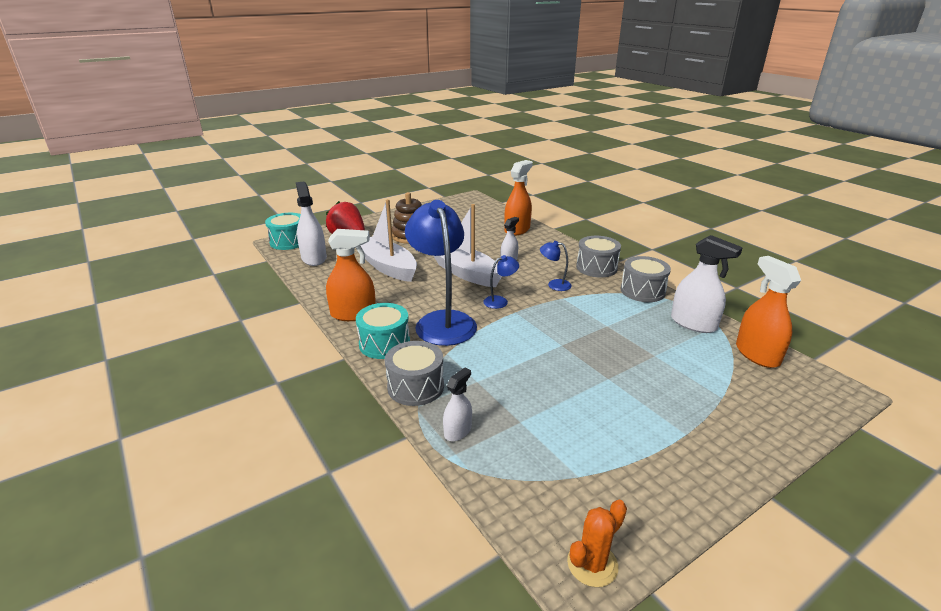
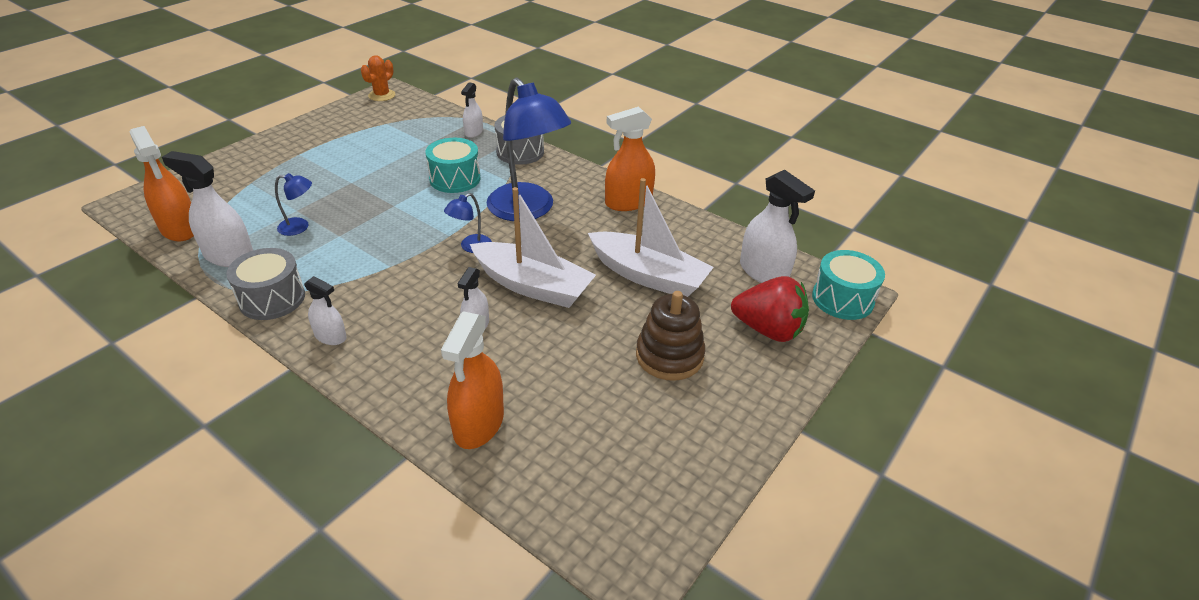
camera: 160 degrees right, 10 degrees up
(384, 343) = (571, 179): turquoise drum -> turquoise drum (455, 179)
(554, 284) = (401, 287): blue lamp -> blue lamp (300, 227)
(596, 267) = (330, 336): grey drum -> white spray bottle

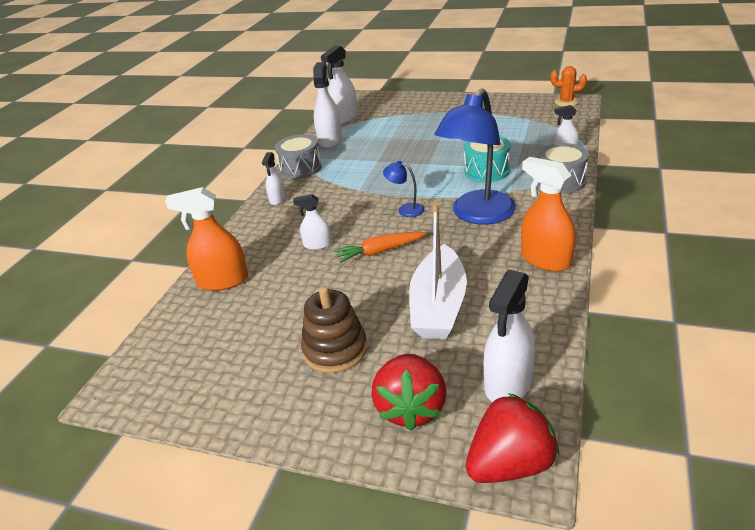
camera: 75 degrees right, 5 degrees down
(180, 228) = (344, 118): orange spray bottle -> white spray bottle
(300, 227) = (375, 146): blue lamp -> none
(532, 286) = (379, 252): white boat -> orange carrot
(842, 299) = (510, 464): turquoise drum -> red strawberry

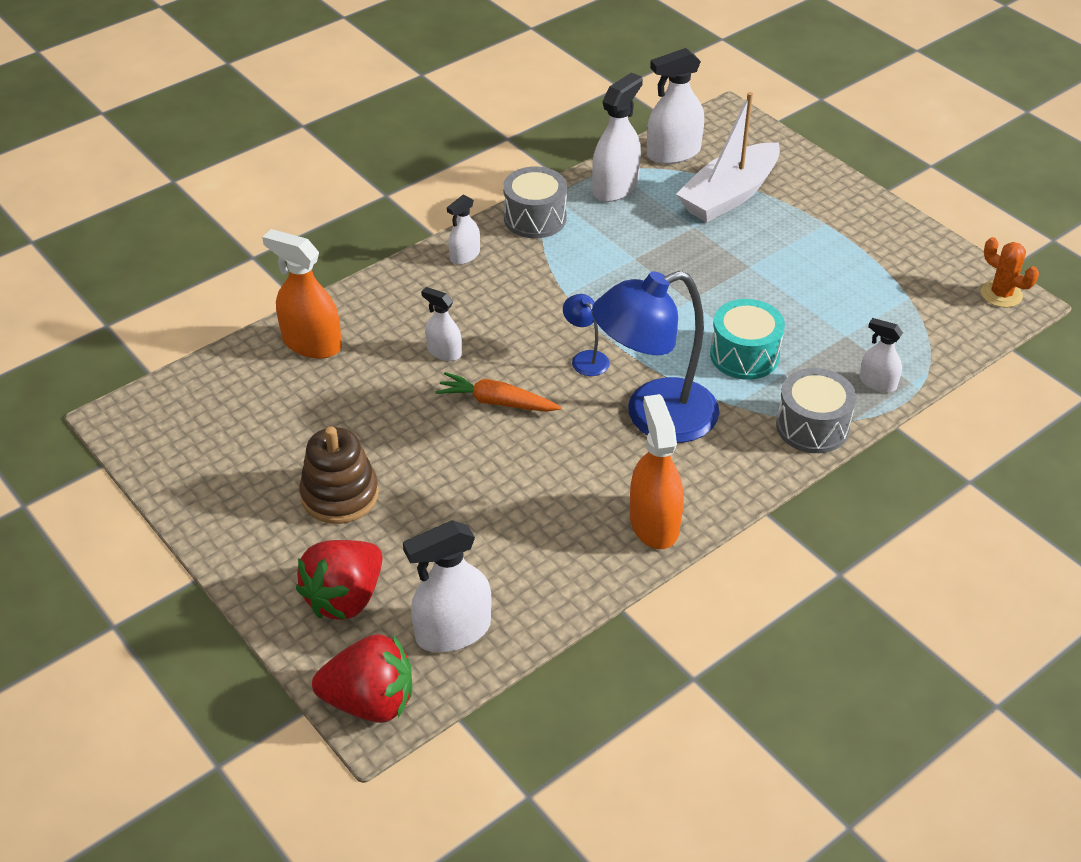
camera: 30 degrees right, 10 degrees up
(438, 306) = (483, 508): white boat -> white boat (729, 195)

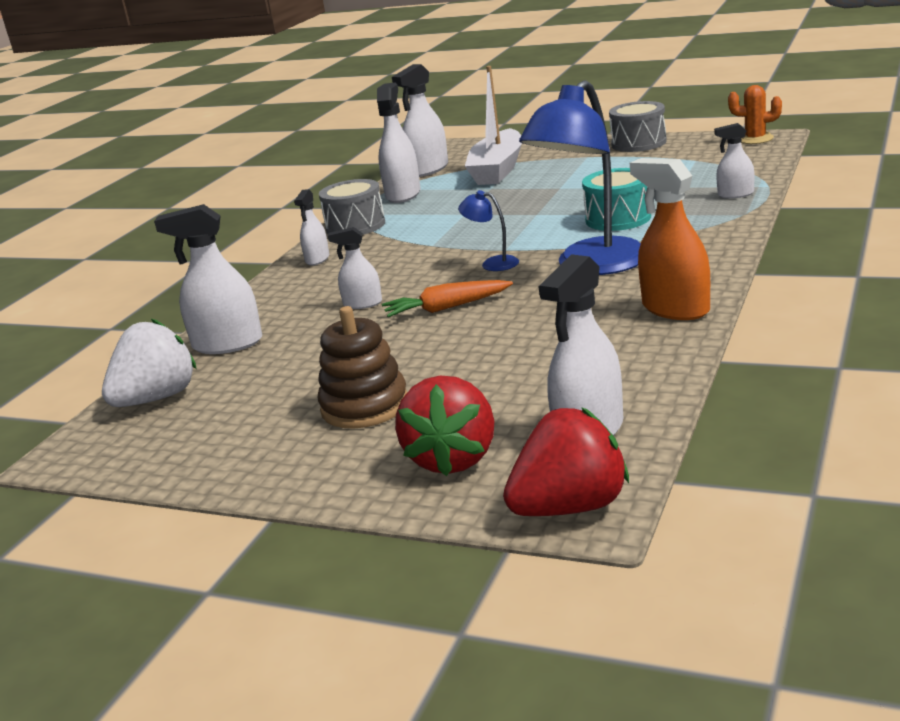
camera: 25 degrees left, 20 degrees down
(218, 386) = (157, 398): none -> white strawberry
(311, 343) = (227, 344): orange spray bottle -> white spray bottle
(812, 426) = (721, 226): grey drum -> grey drum (638, 143)

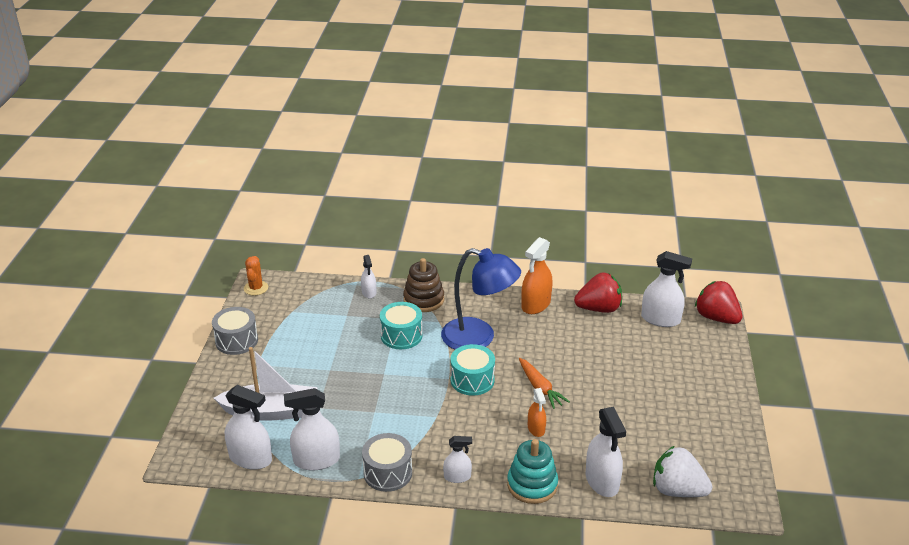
camera: 110 degrees left, 10 degrees up
(265, 300) = (532, 485): none -> turquoise stacking toy
(362, 304) = (536, 428): white spray bottle -> orange spray bottle
(365, 406) = (660, 394): brown stacking toy -> brown stacking toy (423, 300)
(453, 459) = (695, 355): red strawberry -> red strawberry (599, 308)
(493, 263) = (472, 380): blue lamp -> turquoise drum

